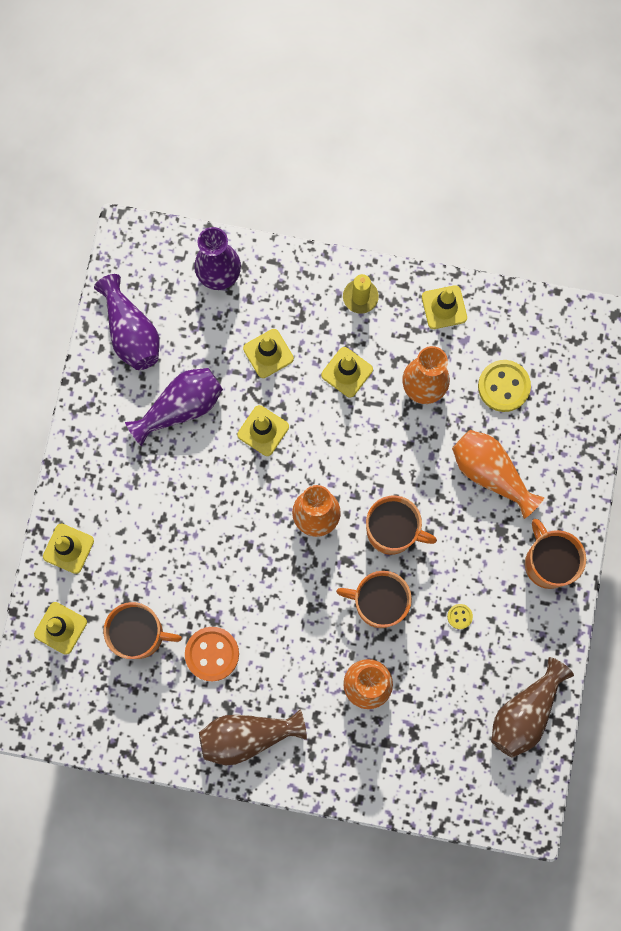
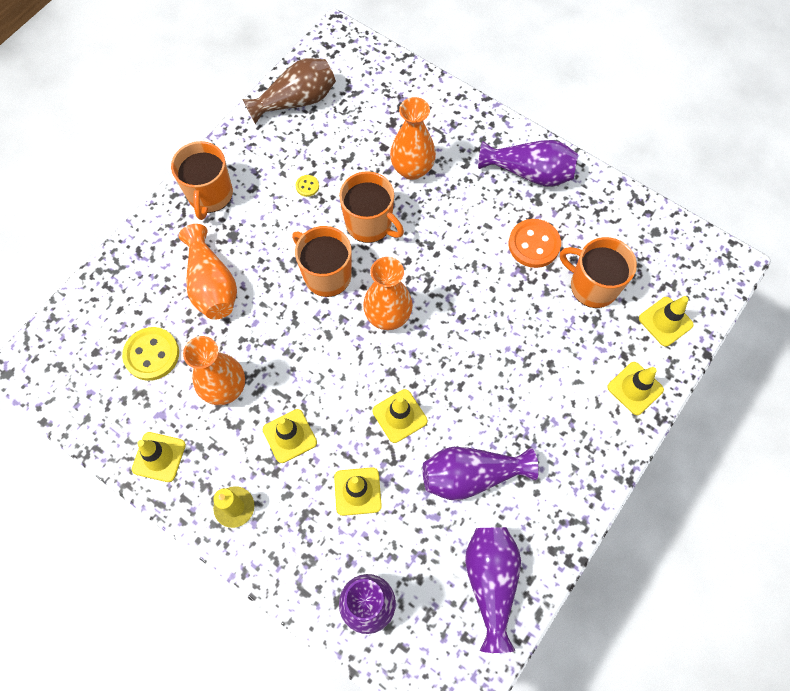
camera: 155 degrees left, 10 degrees down
(247, 736) = (529, 173): brown vase -> purple vase

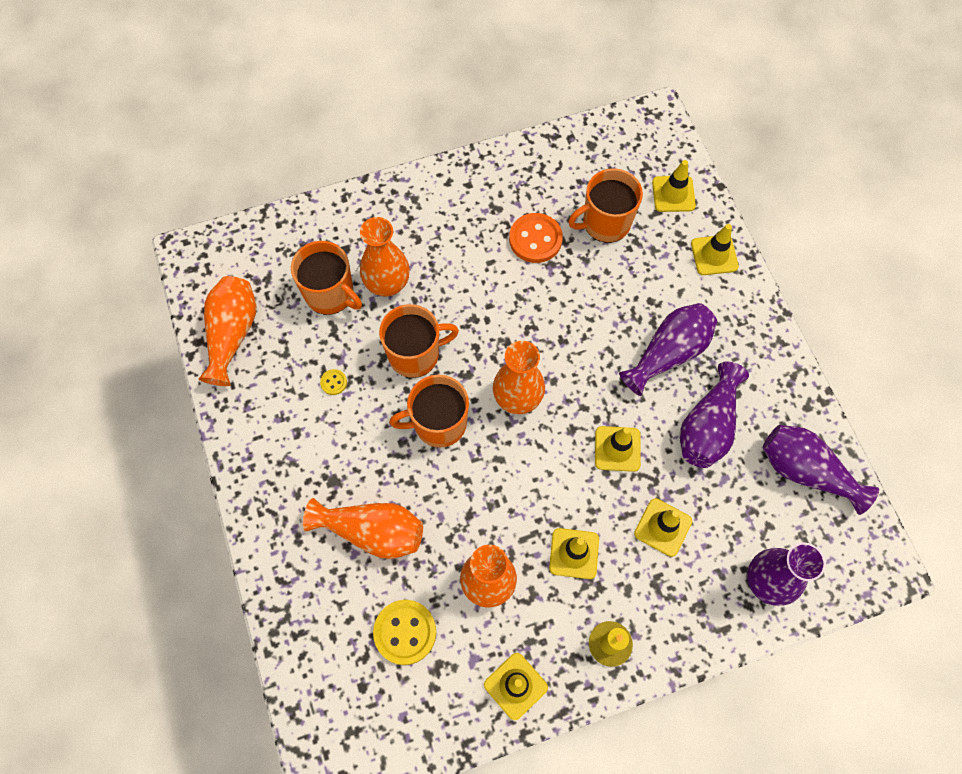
camera: 55 degrees left, 0 degrees up
(210, 195) = (272, 475): orange mug -> orange mug (330, 294)
(296, 101) = (232, 334): brown vase -> orange vase
(529, 173) = (465, 196): purple vase -> purple vase (668, 353)

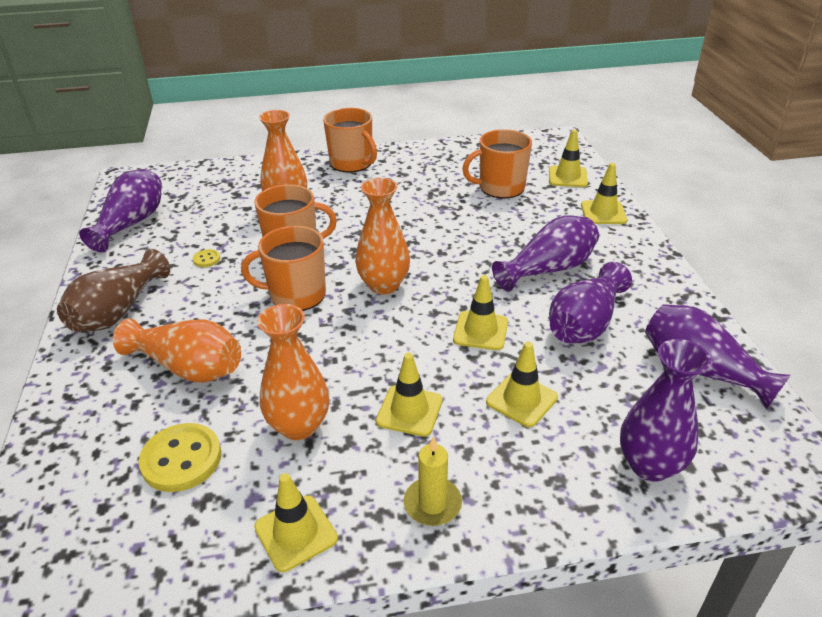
camera: 10 degrees right, 30 degrees down
(232, 334) = (132, 223): orange vase -> purple vase
(277, 469) = (118, 311): none -> brown vase
(330, 294) = (233, 208): orange mug -> orange mug (352, 163)
(535, 239) = (433, 192): orange button -> none

